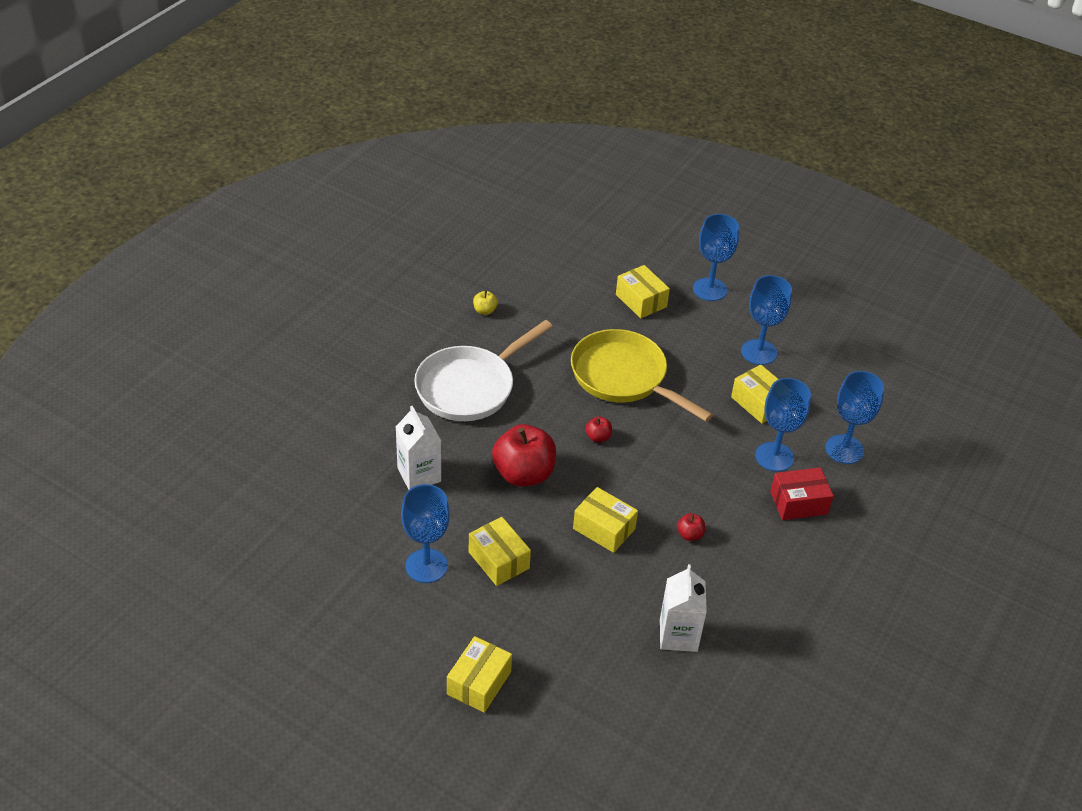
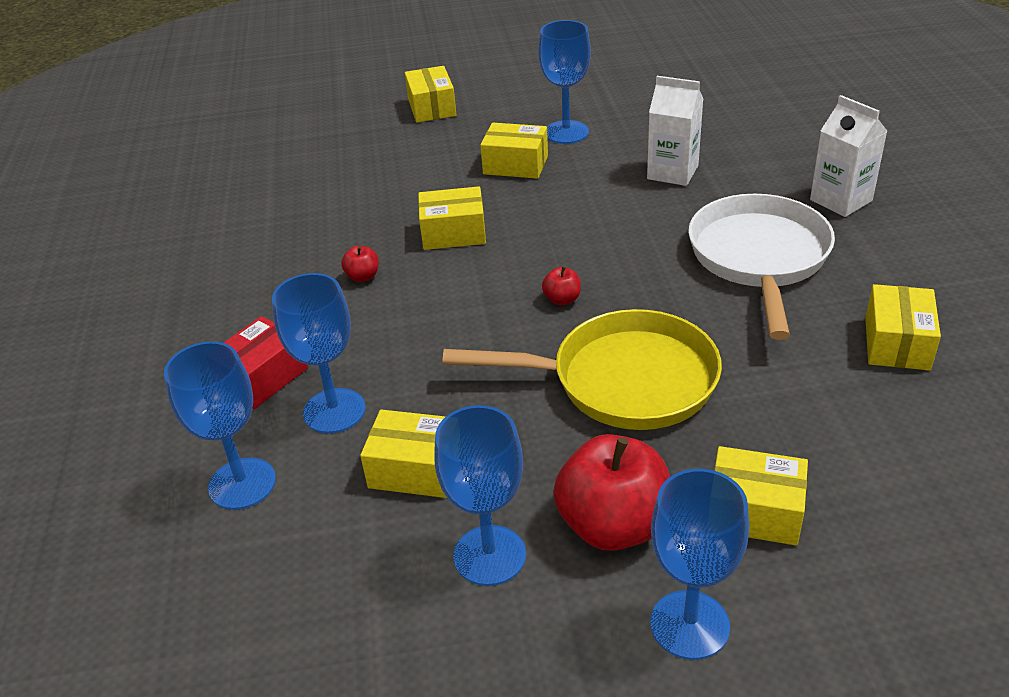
camera: 145 degrees right, 5 degrees down
(485, 310) = (897, 343): yellow apple -> yellow box
(523, 474) = (586, 226): red apple -> red apple (613, 525)
(678, 635) = (301, 206): white carton -> white carton (841, 200)

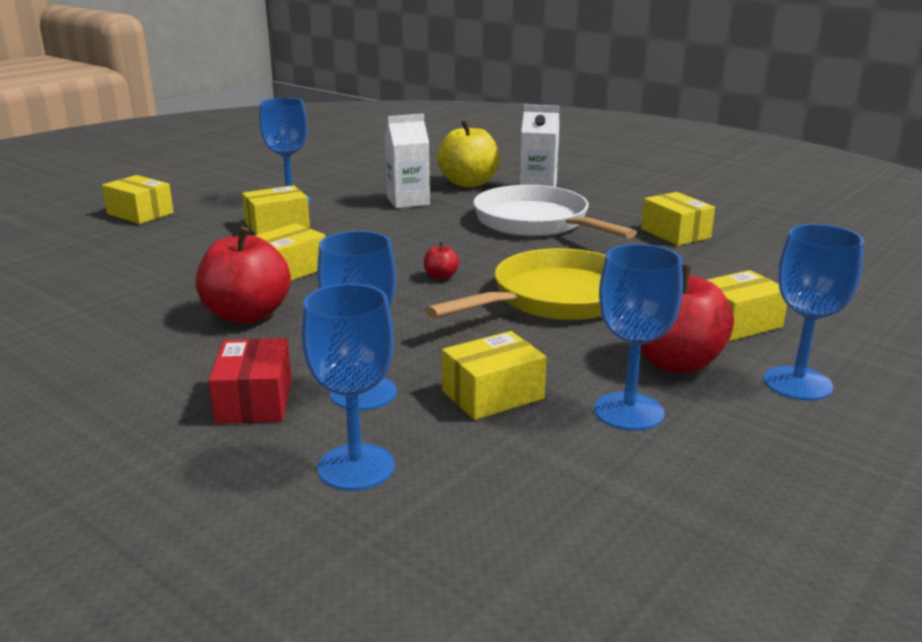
camera: 45 degrees left, 15 degrees down
(363, 276) = (247, 315): red apple -> red apple, size x2.31
(773, 164) = (468, 183): none -> yellow apple

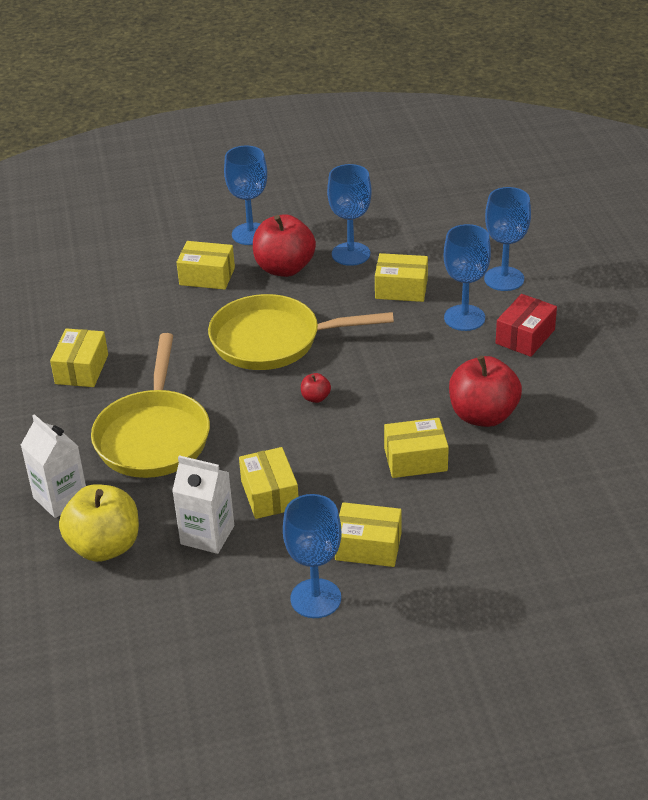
camera: 140 degrees left, 15 degrees up
(140, 213) = (485, 649): yellow box -> yellow box (269, 494)
(536, 223) = (153, 436): white pan -> yellow pan

